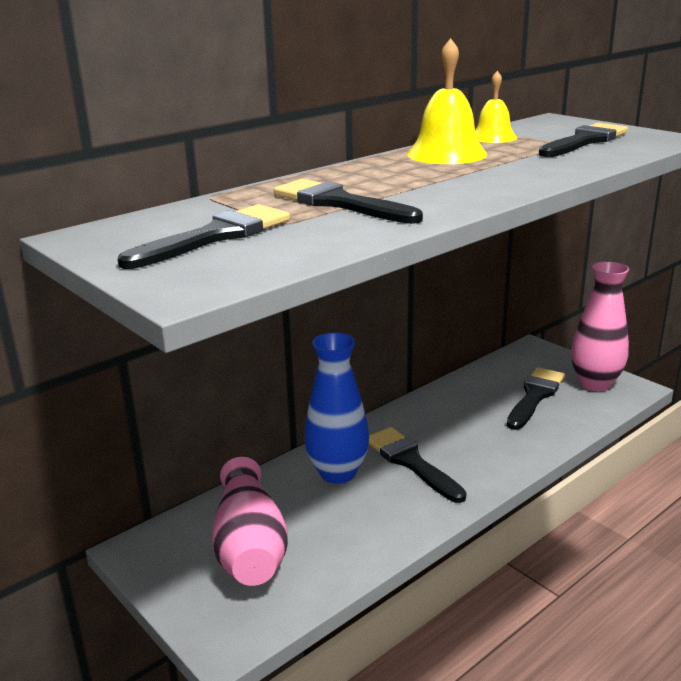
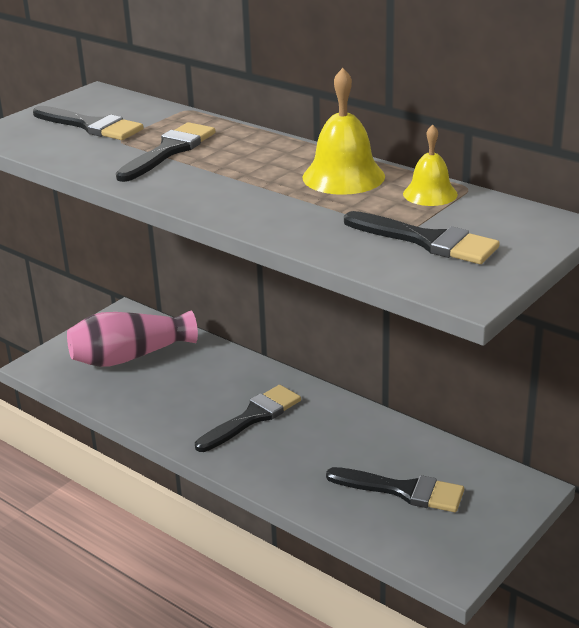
camera: 80 degrees right, 5 degrees up
(337, 473) = (228, 381): blue vase -> none
(595, 384) = (451, 539): pink vase -> none

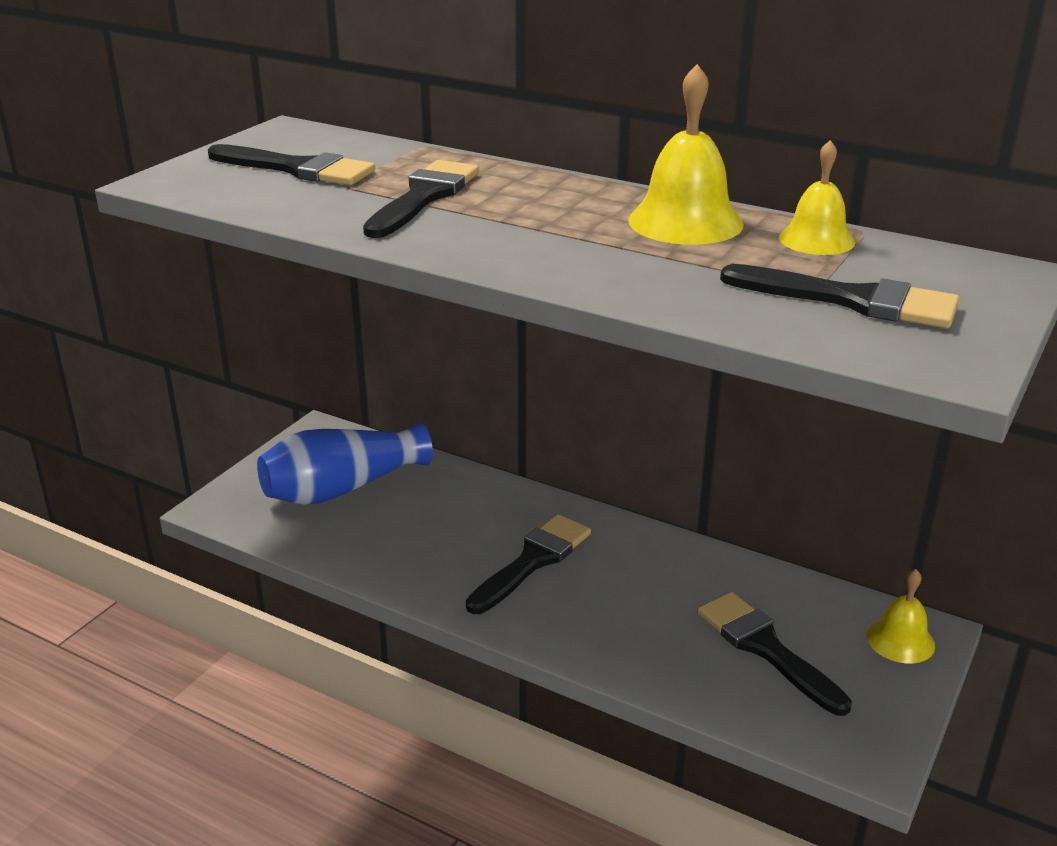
camera: 10 degrees left, 0 degrees up
(130, 356) = (342, 488): pink vase -> blue vase
(403, 491) = (766, 648): black brush -> black brush turned 135 degrees counterclockwise
(506, 492) = (900, 640): none -> yellow bell

